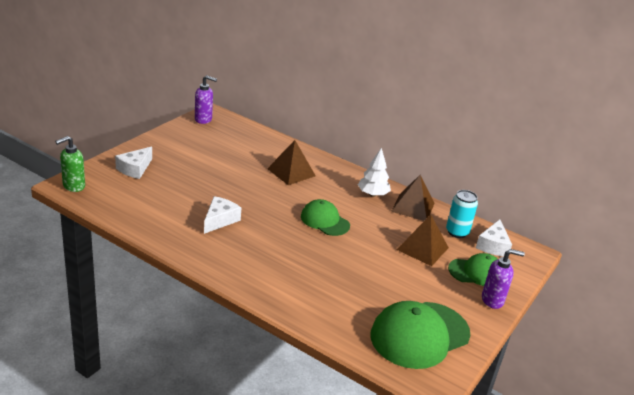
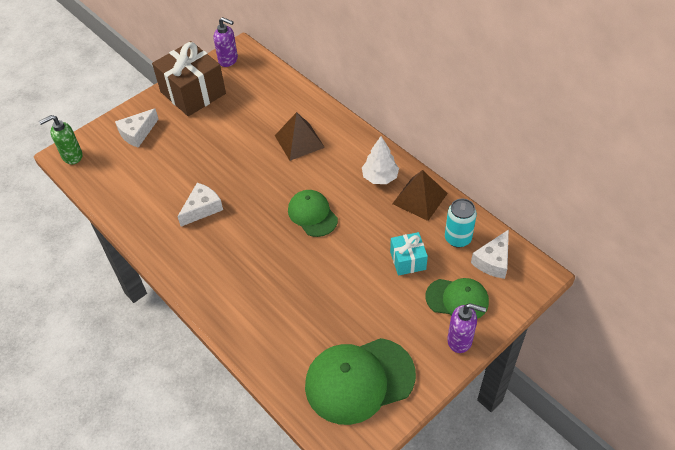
camera: 20 degrees right, 20 degrees up
(178, 141) = (193, 93): none -> brown gift
(422, 248) = (407, 260): brown pyramid -> turquoise gift

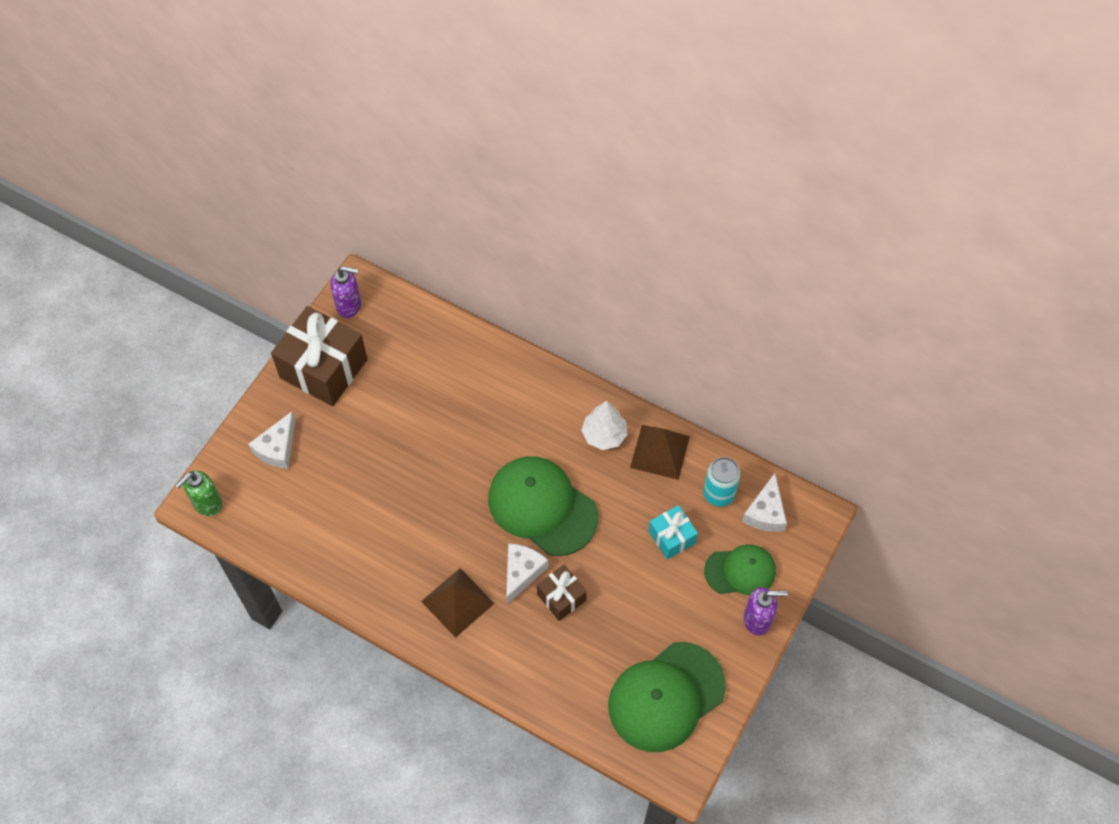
camera: 20 degrees left, 10 degrees up
(202, 208) = (406, 534): white cheese -> white cheese (522, 572)
(299, 141) = (489, 408): brown pyramid -> brown pyramid (457, 602)
(301, 281) = (561, 597): none -> brown gift
(312, 214) = (542, 507): green cap -> green cap, size x1.67

